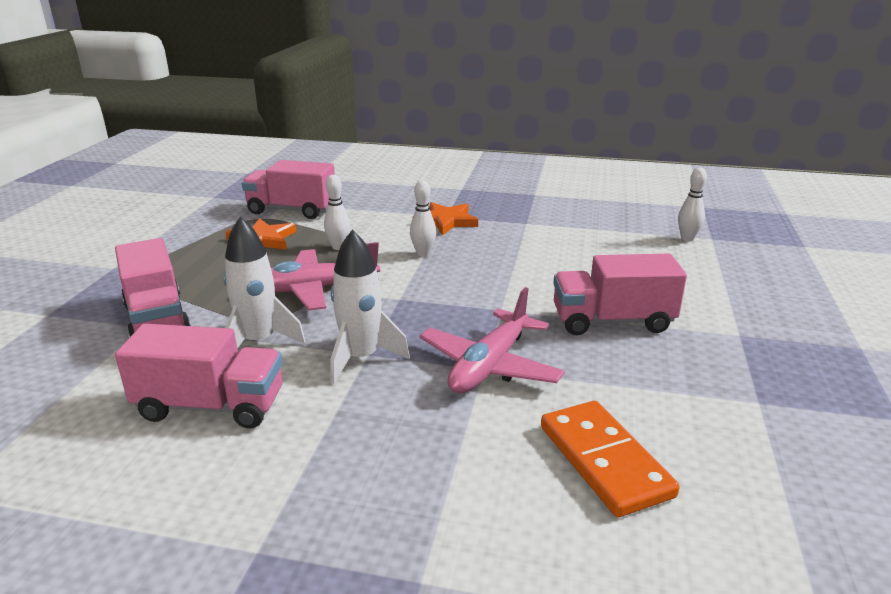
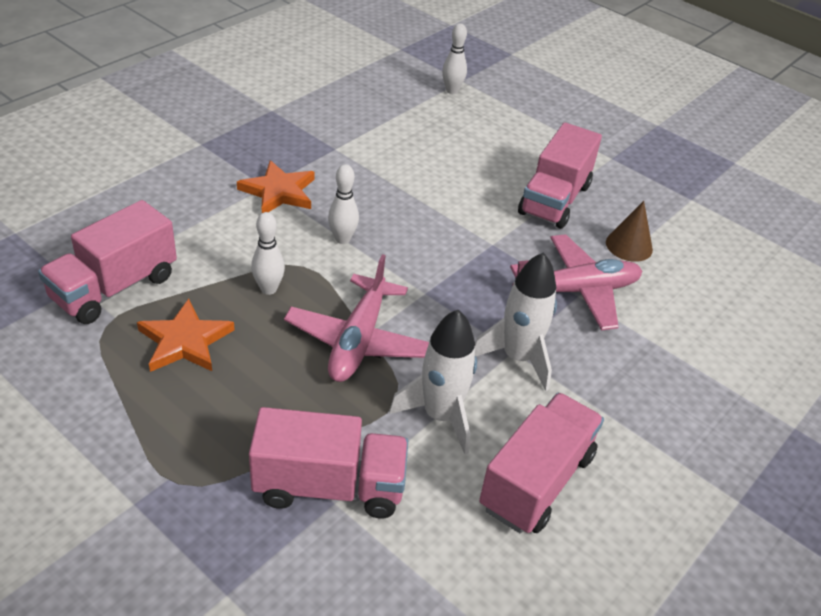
camera: 65 degrees left, 15 degrees up
(490, 366) = (577, 291): pink plane -> pink plane turned 75 degrees counterclockwise
(604, 379) = (629, 246): none -> brown cone
(604, 461) = (718, 294): orange domino -> none

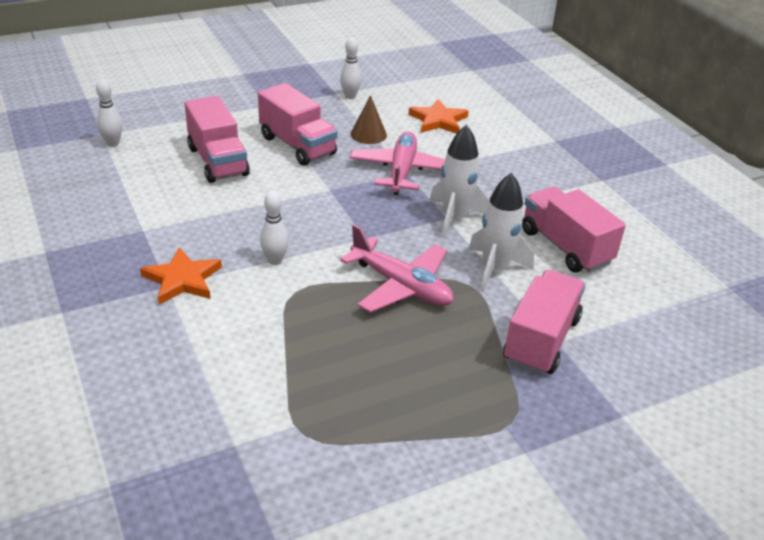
camera: 65 degrees left, 5 degrees down
(114, 287) = (253, 418): pink truck -> pink truck (217, 161)
(185, 341) = (353, 384): orange star -> orange star (438, 120)
(268, 289) = (313, 318): white bowling pin -> white bowling pin (350, 96)

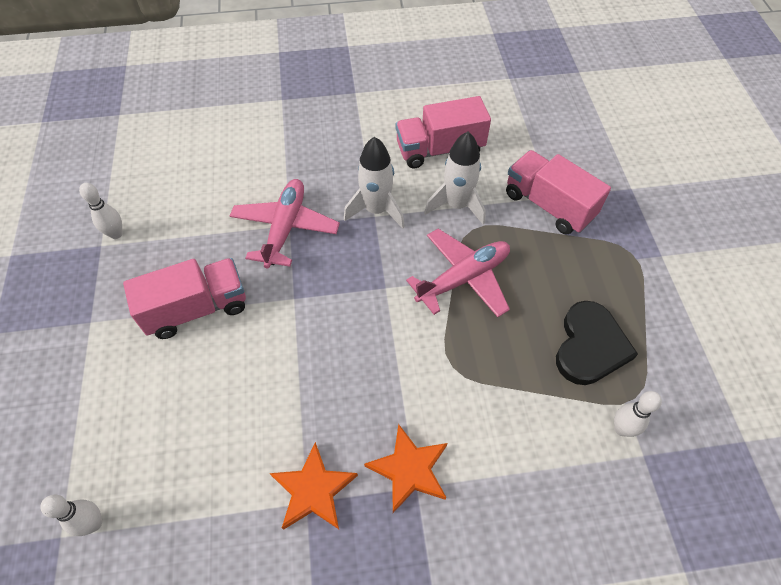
camera: 70 degrees left, 20 degrees up
(217, 161) = (194, 398): pink truck -> none
(275, 260) = (400, 374): white bowling pin -> white bowling pin (621, 429)
(357, 391) = (590, 346): none -> black heart
(368, 134) = (204, 237): brown cone -> none
(401, 171) = (285, 228): pink plane -> pink plane turned 75 degrees clockwise
(438, 120) = (206, 171): orange star -> orange star (313, 490)

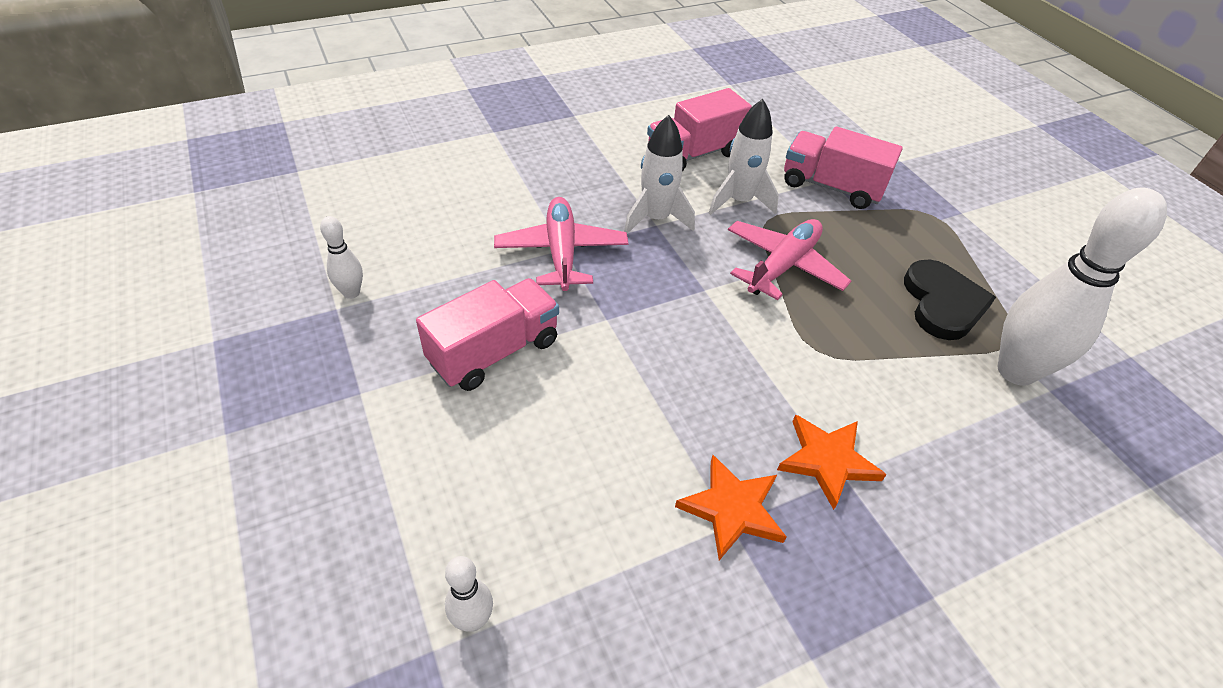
camera: 20 degrees left, 10 degrees down
(621, 429) = (1016, 371): white bowling pin -> white bowling pin, size x2.23

